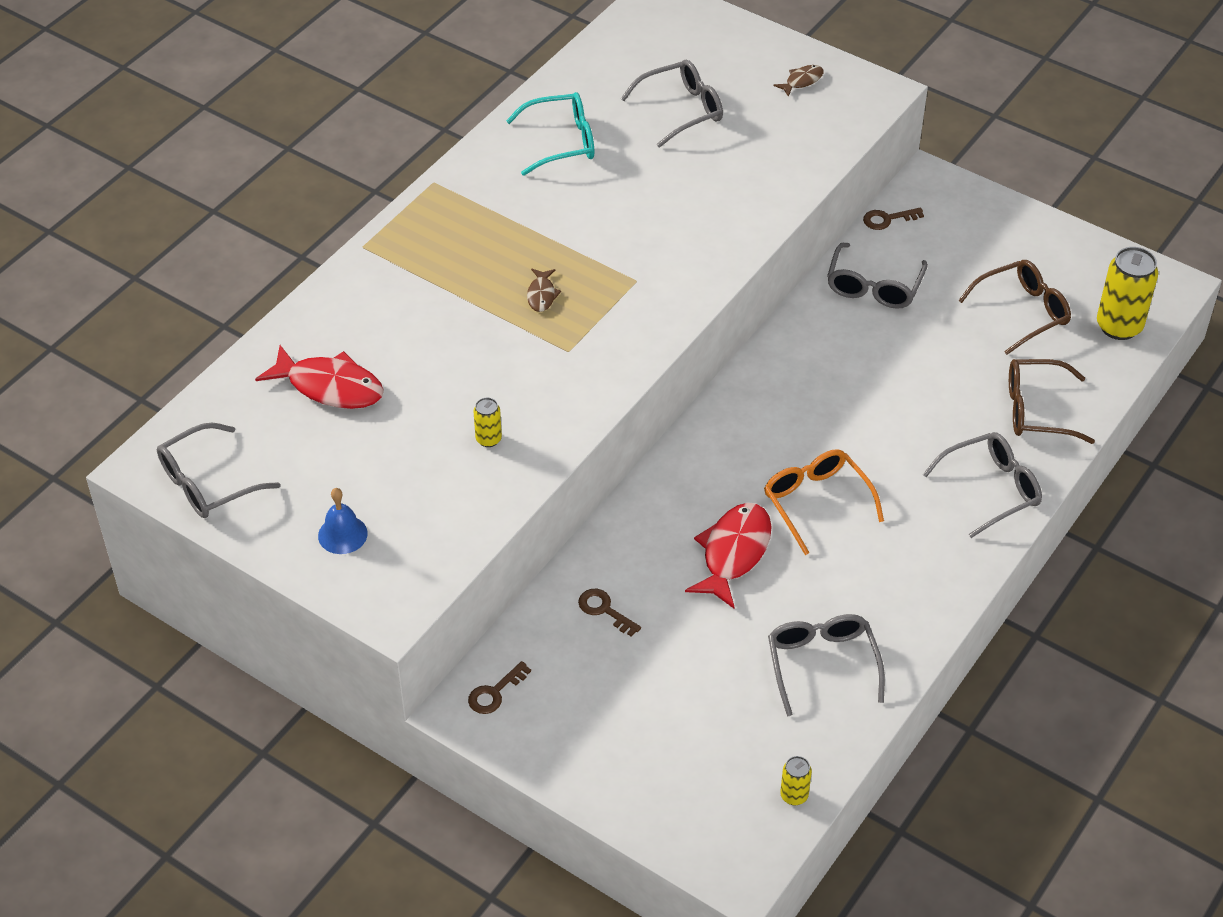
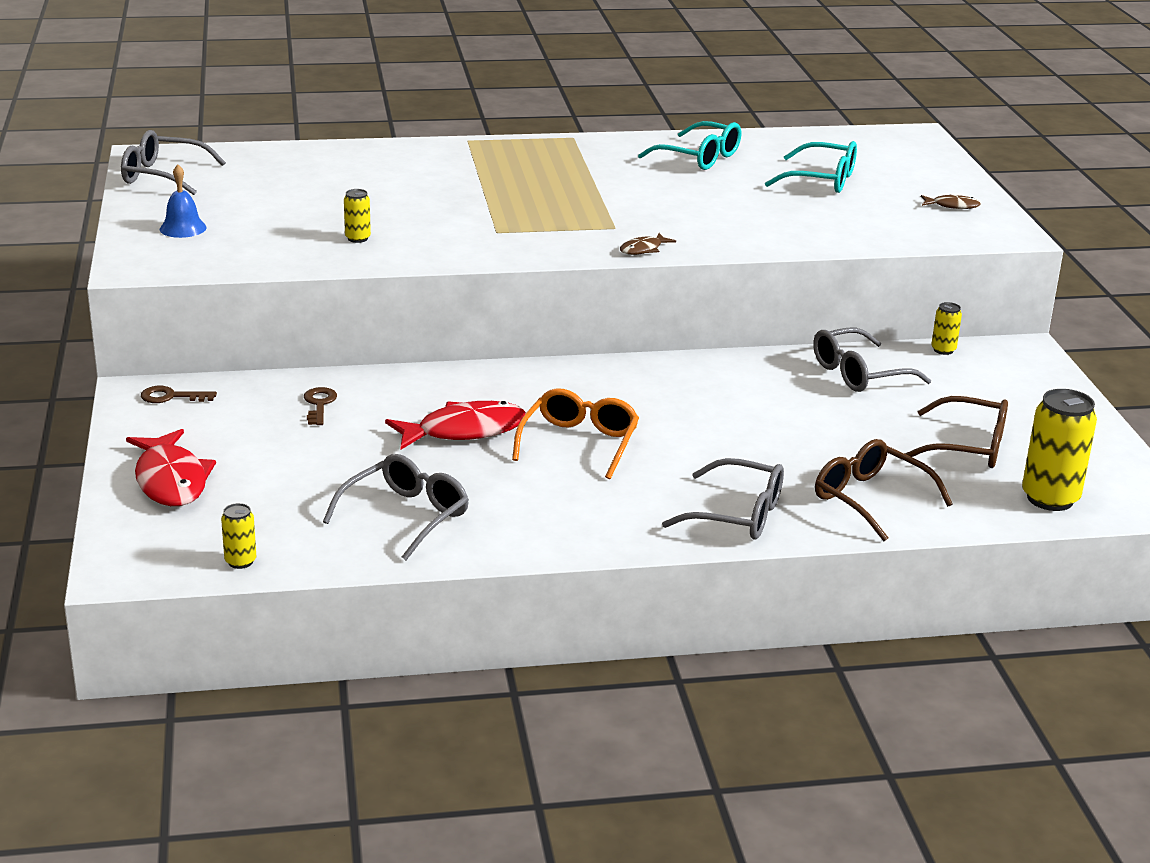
camera: 45 degrees right, 20 degrees down
(330, 387) = (316, 176): red fish -> red fish (171, 480)
(541, 295) = (535, 204): brown fish -> brown fish (643, 249)
(682, 110) = (822, 180): grey glasses -> turquoise glasses
(887, 219) = (943, 350): brown key -> yellow can

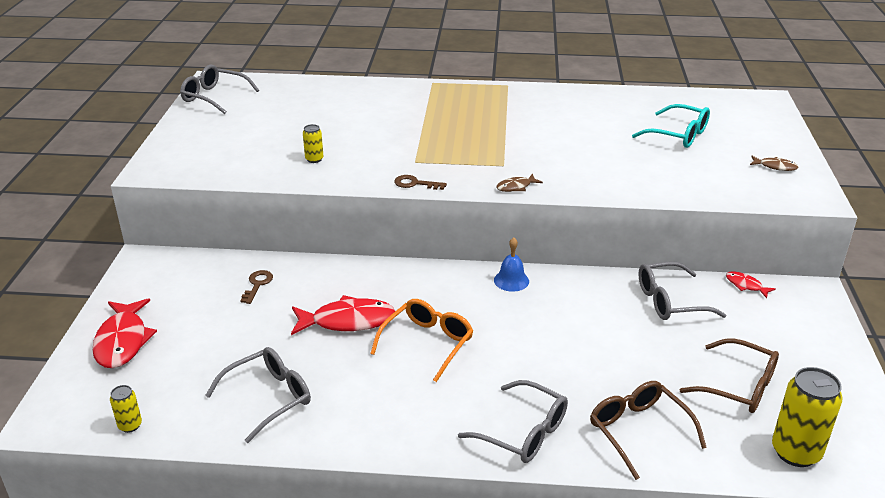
camera: 15 degrees right, 5 degrees up
(171, 397) = (162, 266): brown key -> brown key (415, 184)
(183, 228) = (202, 141): blue bell -> blue bell (511, 280)
(699, 157) = (592, 108): turquoise glasses -> none
(943, 350) = (746, 285): yellow can -> red fish

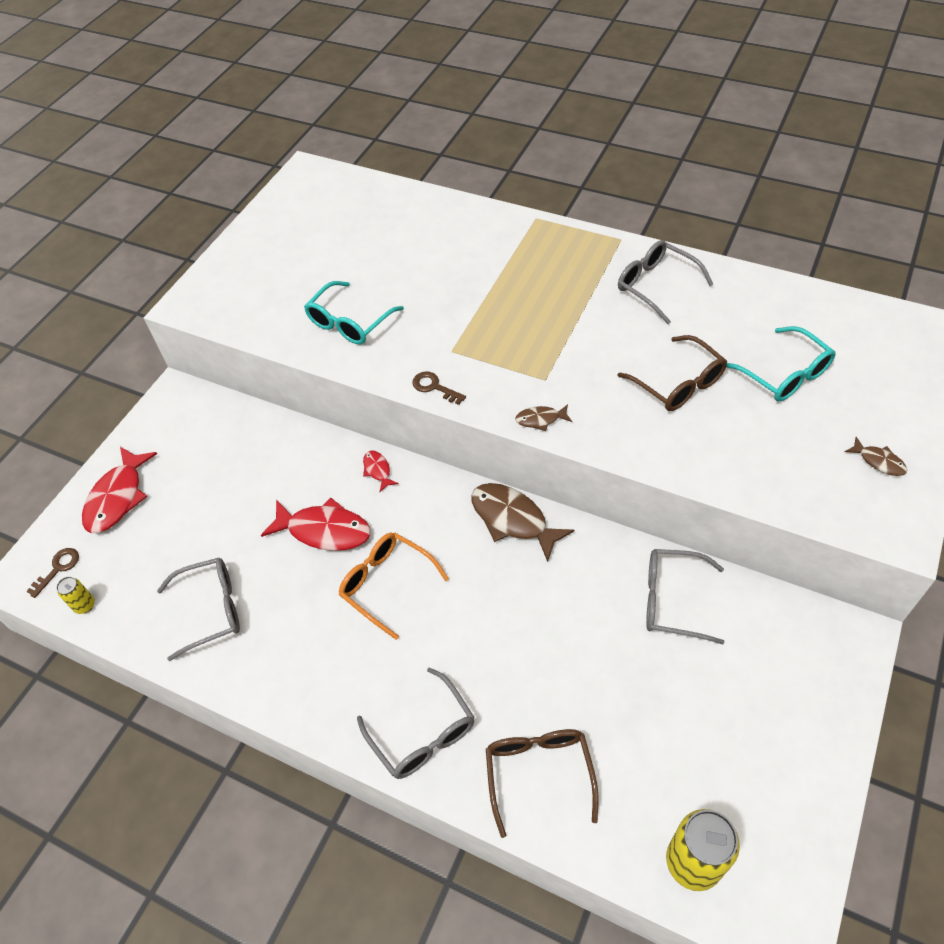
camera: 25 degrees right, 20 degrees up
(214, 97) = (295, 199): grey glasses -> grey glasses (655, 286)
(257, 285) = (262, 456): brown key -> brown key (58, 569)
(314, 159) = (349, 322): yellow can -> turquoise glasses
(427, 343) = (386, 584): orange glasses -> orange glasses turned 105 degrees counterclockwise
(511, 280) = (513, 519): blue bell -> brown fish
(739, 386) = (682, 749): brown glasses -> brown glasses (678, 384)
(746, 285) = (776, 602): red fish -> red fish (378, 470)

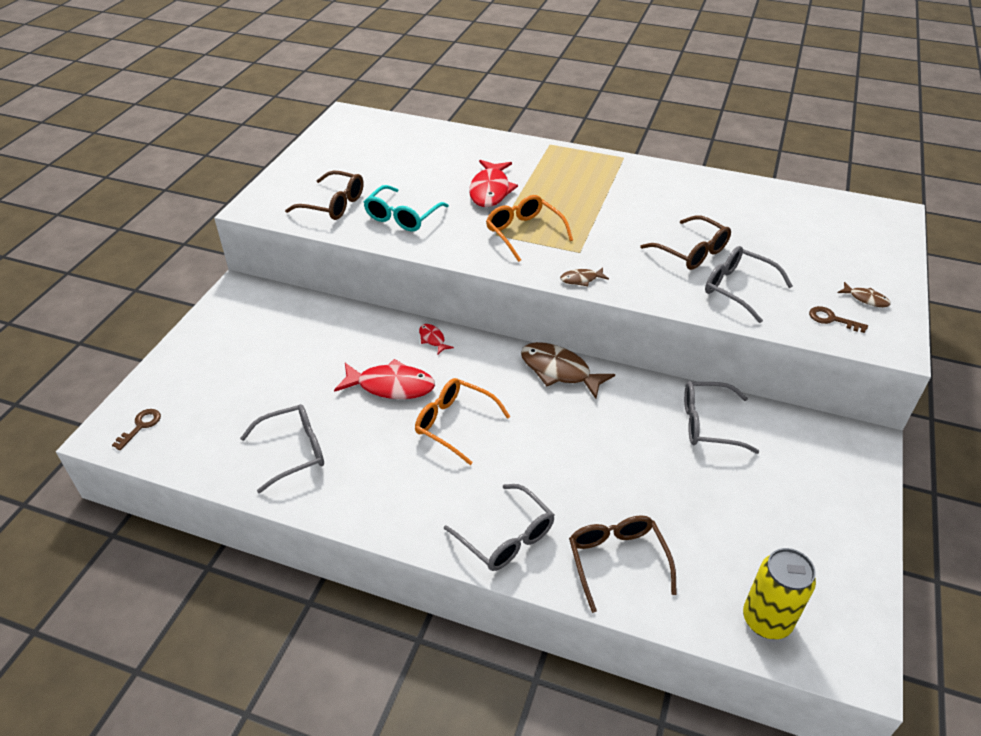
camera: 10 degrees left, 10 degrees down
(85, 605) = (170, 454): yellow can -> none
(118, 497) = (193, 368): red fish -> red fish (490, 190)
(275, 303) = (334, 204): none -> brown glasses
(434, 387) = (485, 259): brown key -> brown key (832, 319)
(485, 349) = (524, 233): none -> orange glasses
(655, 286) = (658, 187): grey glasses -> grey glasses (737, 288)
(784, 374) = (777, 243): turquoise glasses -> none

